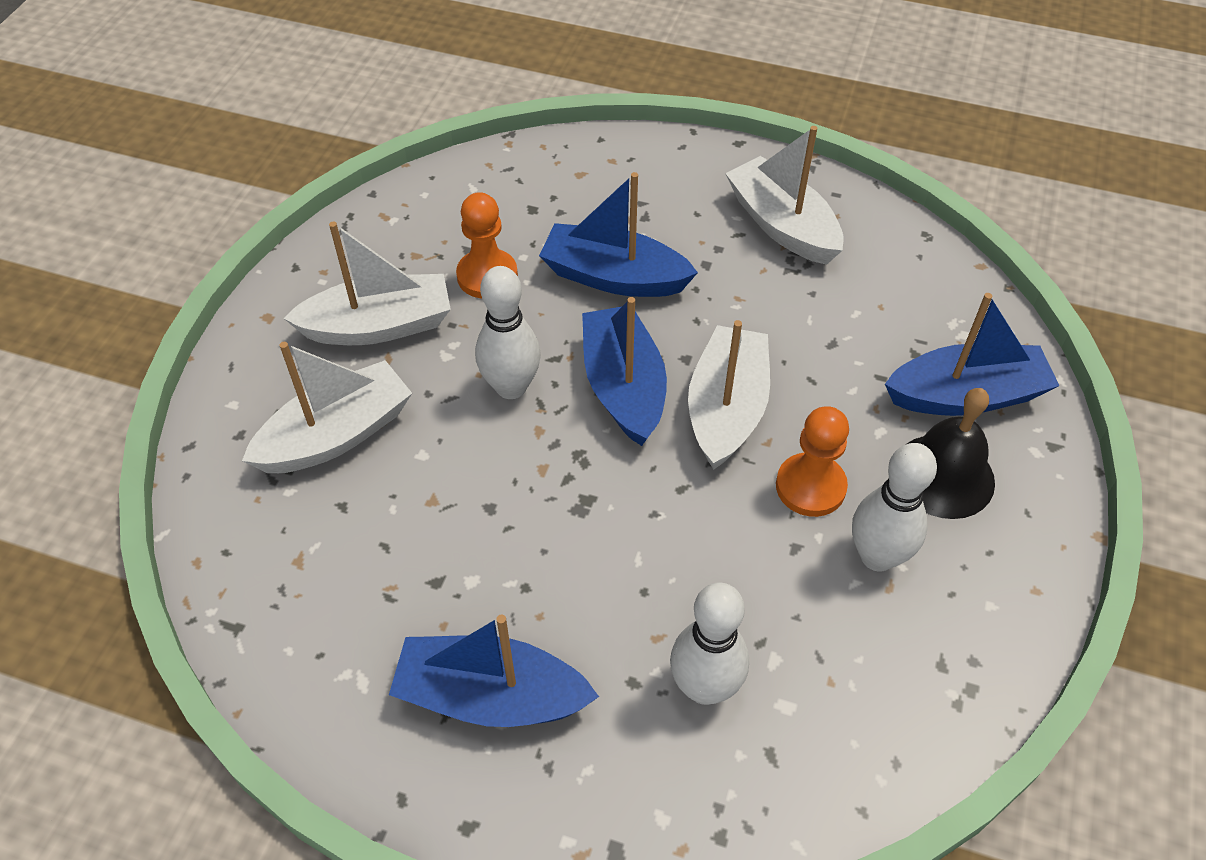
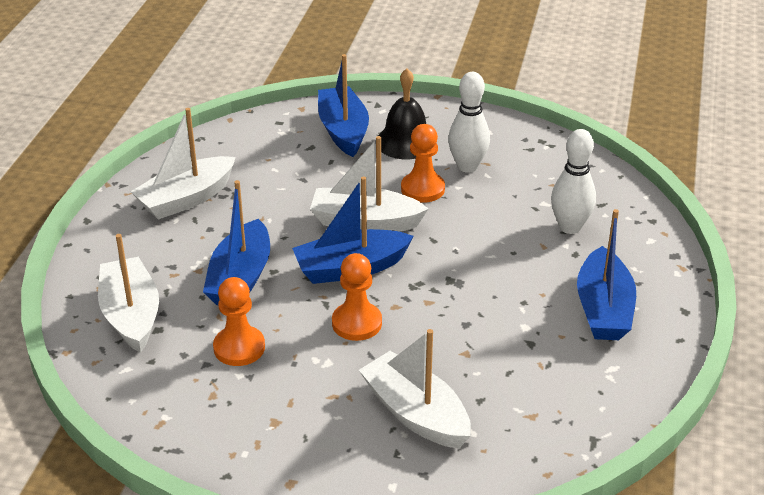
camera: 95 degrees left, 15 degrees down
(379, 326) = (298, 406): white boat -> white boat (131, 315)
(511, 387) = (356, 323): white bowling pin -> orange pawn

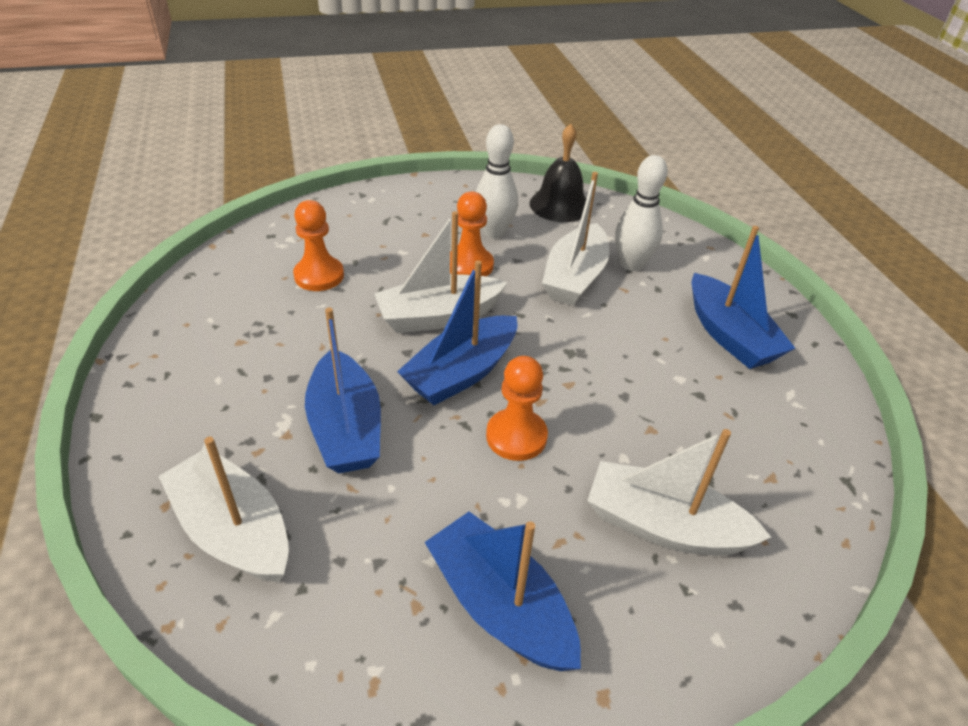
camera: 30 degrees left, 5 degrees up
(186, 199) = (215, 349): white boat -> white boat (574, 277)
(239, 348) = (405, 522): orange pawn -> orange pawn (319, 276)
(343, 131) = (346, 228): blue boat -> blue boat (500, 605)
(405, 142) = (417, 223): black bell -> black bell (560, 205)

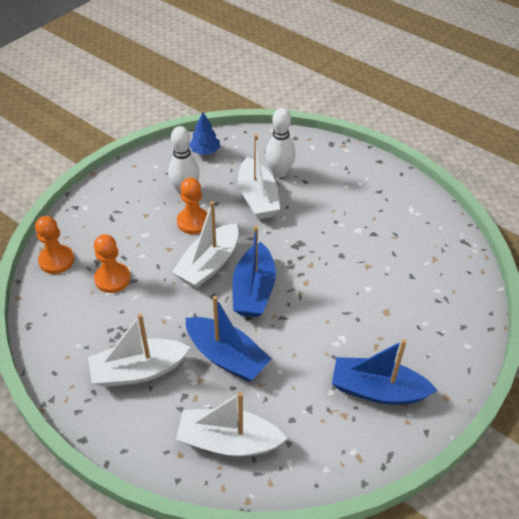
camera: 35 degrees left, 5 degrees up
(516, 436) = (312, 308): orange pawn -> orange pawn (56, 260)
(560, 205) = (205, 151): black bell -> blue tree
(663, 526) = (410, 310): white boat -> white boat (138, 371)
(729, 335) = (361, 191): blue boat -> none

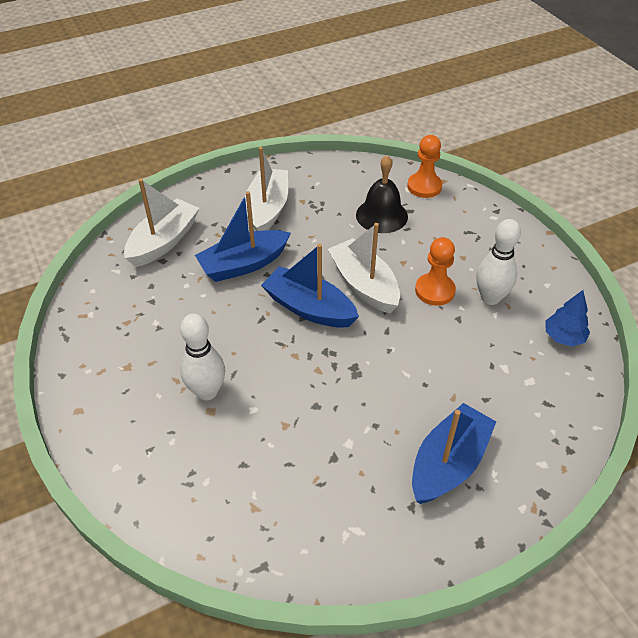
camera: 115 degrees right, 0 degrees up
(112, 279) = (381, 215): orange pawn -> black bell
(257, 198) = (452, 360): white boat -> none
(279, 172) = (494, 400): white bowling pin -> white bowling pin (207, 391)
(377, 390) = (129, 357): blue boat -> blue boat (448, 463)

